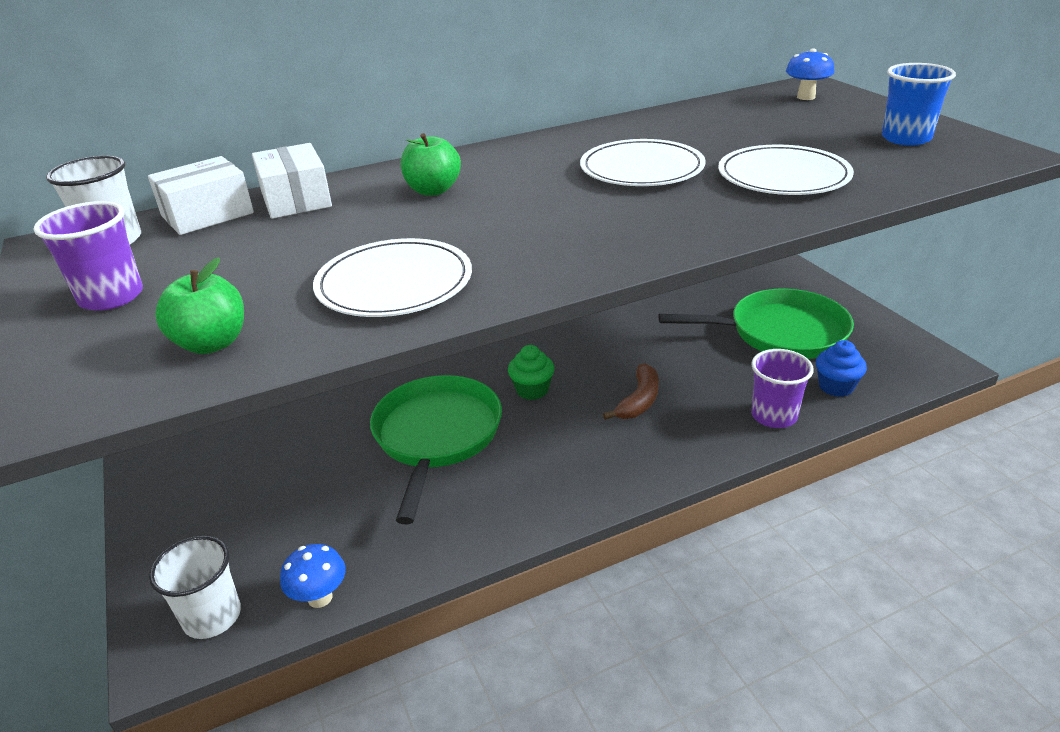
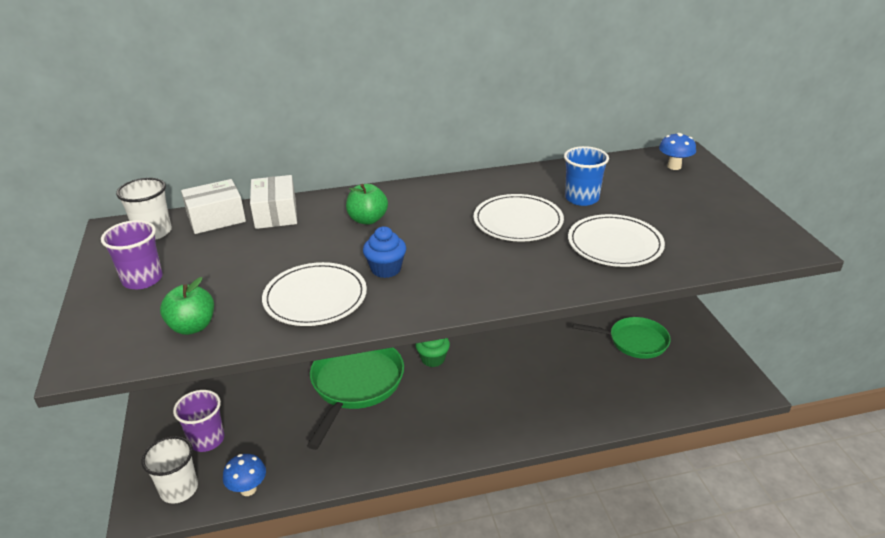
camera: 10 degrees right, 0 degrees up
(639, 401) = (507, 381): brown banana -> none
(774, 416) = (601, 410): purple cup -> purple cup (207, 440)
(780, 333) = (634, 341): green pan -> green pan, size x0.65
(836, 387) = (658, 394): blue cupcake -> blue cupcake (386, 269)
(906, 138) = (726, 221): blue cup -> blue cup (581, 198)

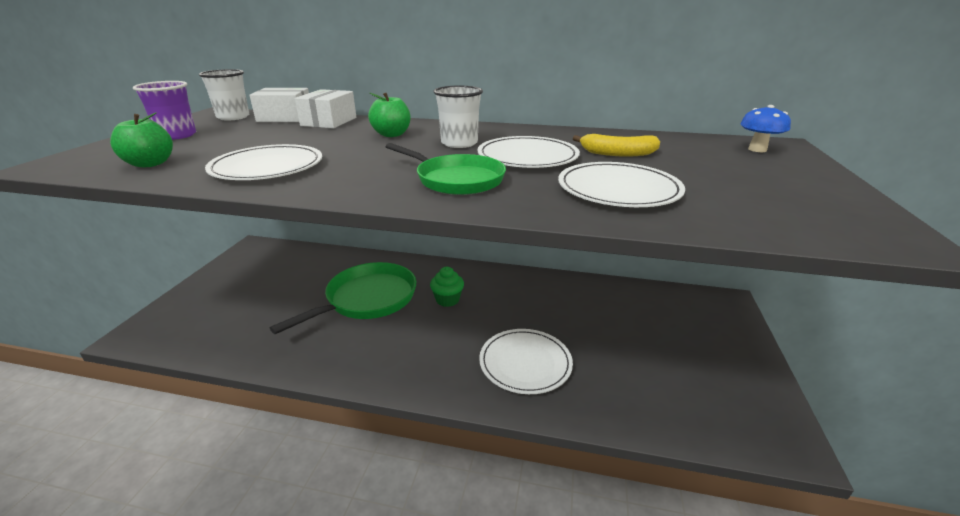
camera: 25 degrees right, 5 degrees down
(179, 489) = (168, 331): white cup -> white cup (459, 143)
(207, 440) = (225, 303): purple cup -> none
(248, 489) = (209, 349): blue mushroom -> none
(386, 269) = (355, 162): blue cupcake -> none
(542, 394) = (525, 363): none -> white plate
(581, 198) = (617, 153): blue cup -> yellow banana
(634, 341) = (663, 345): green pan -> green pan (456, 179)

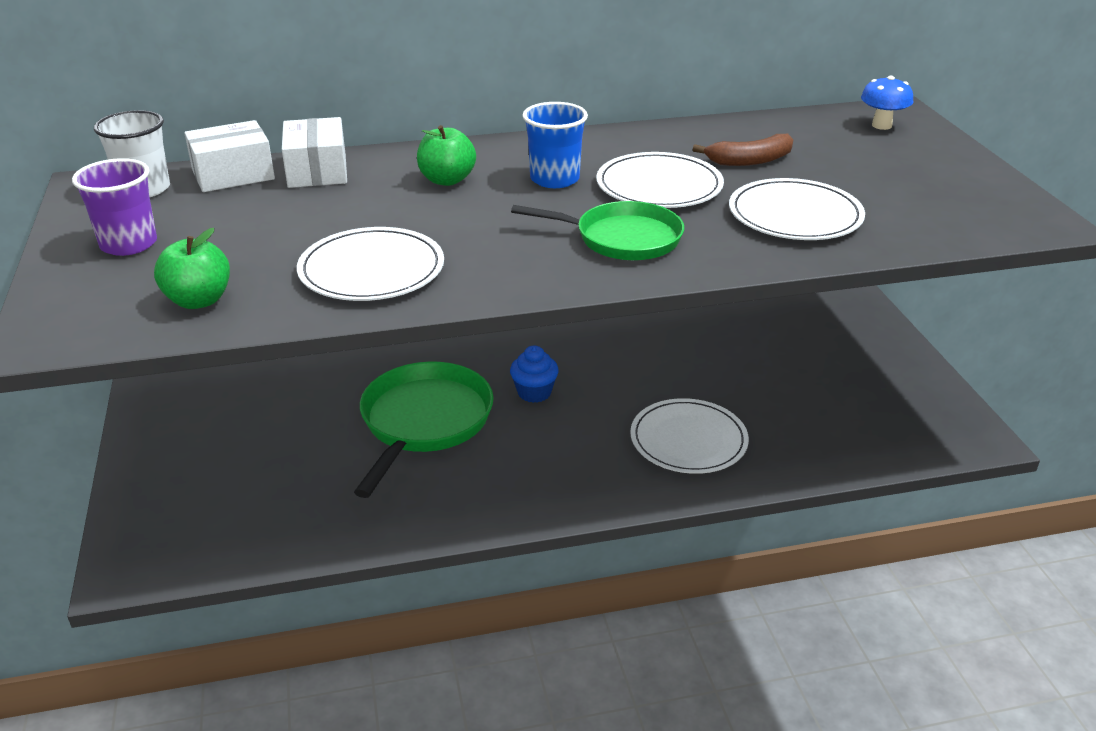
camera: 25 degrees left, 5 degrees up
(447, 300) = (534, 392): green cupcake -> blue cupcake
(459, 143) = (554, 179): white cup -> blue cup
(617, 153) = (750, 161): yellow banana -> brown banana

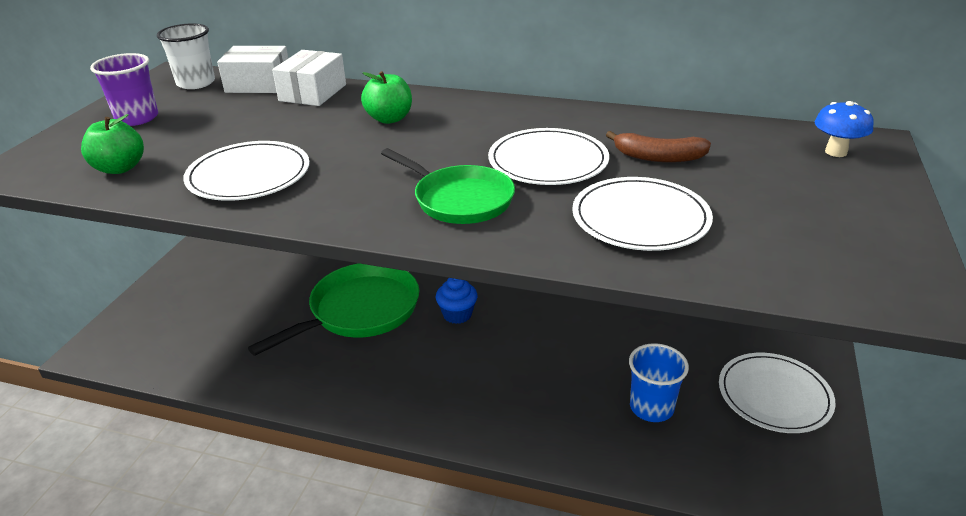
camera: 30 degrees right, 0 degrees up
(554, 179) = (469, 136): blue cup -> blue cup (651, 407)
(688, 440) = (543, 399): white plate -> white plate (774, 395)

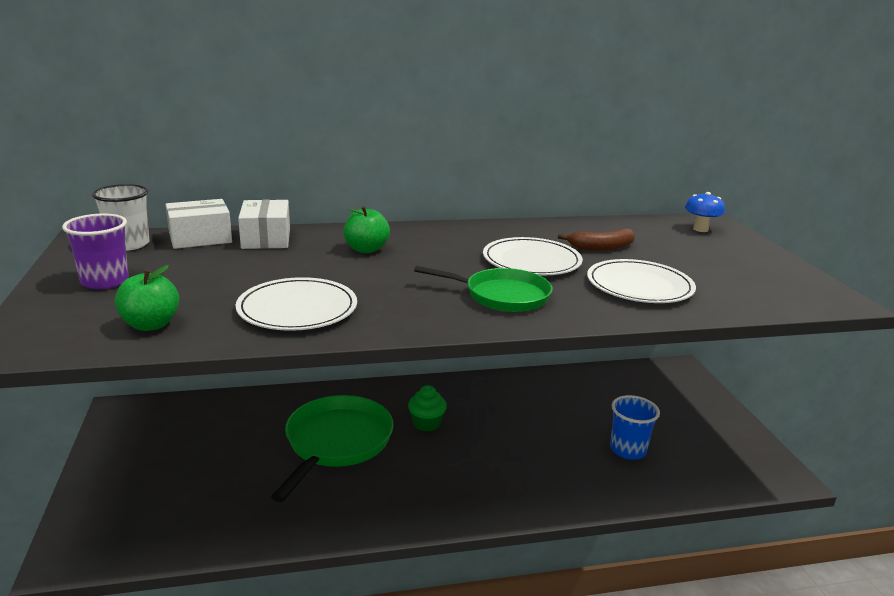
camera: 30 degrees left, 10 degrees down
(457, 314) = (426, 423): blue cupcake -> green cupcake
(774, 395) = (695, 419): white plate -> none

